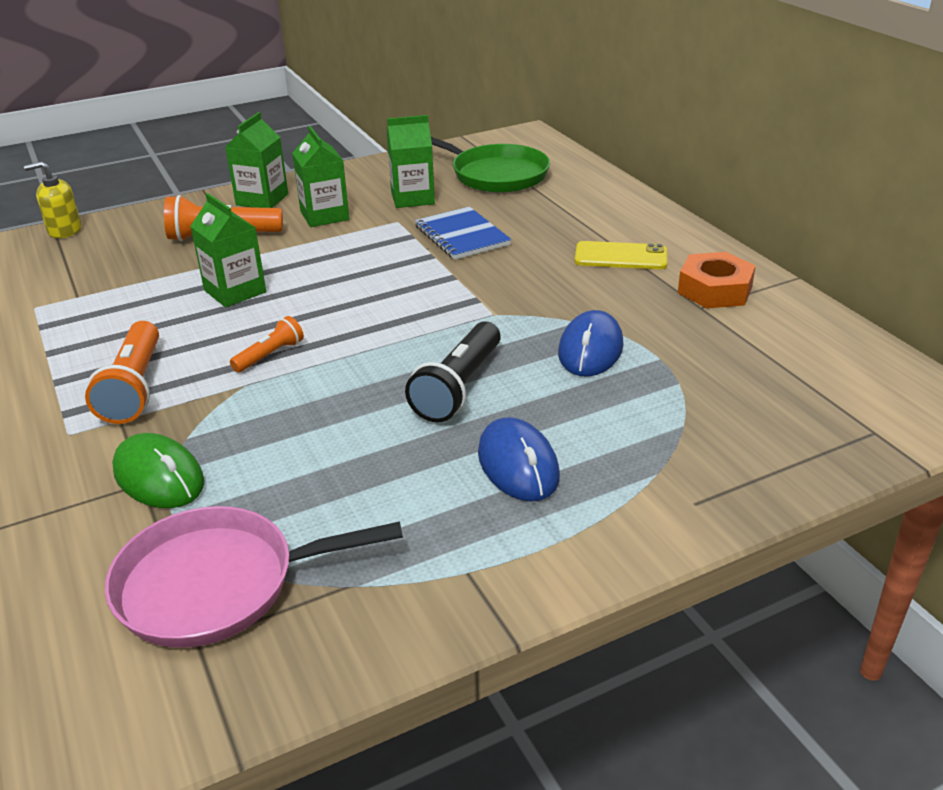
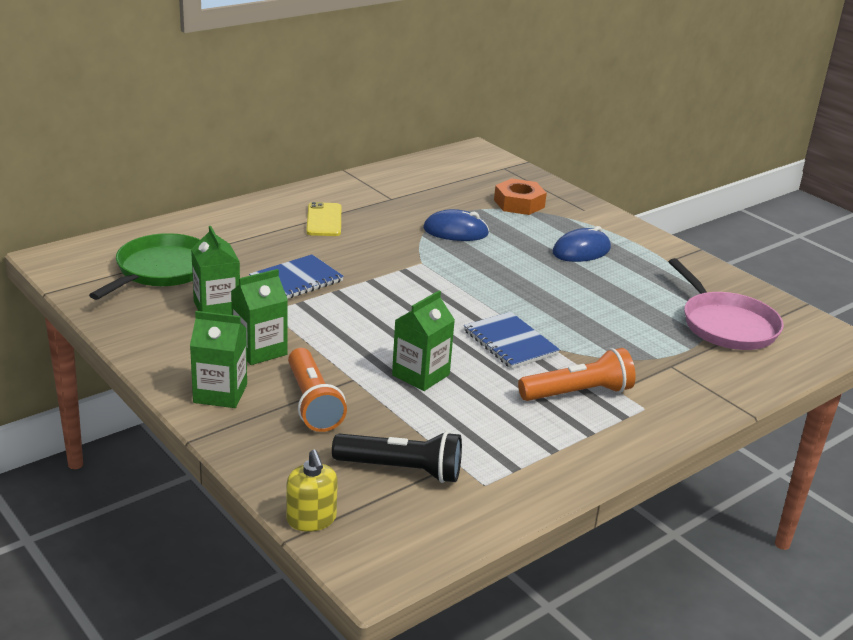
camera: 105 degrees left, 5 degrees down
(159, 477) = (662, 360): green mouse -> none
(270, 355) = (510, 342): orange flashlight -> blue notebook
(458, 387) = (516, 270): black flashlight -> black flashlight (401, 470)
(715, 290) = (367, 193): orange nut -> orange nut (519, 203)

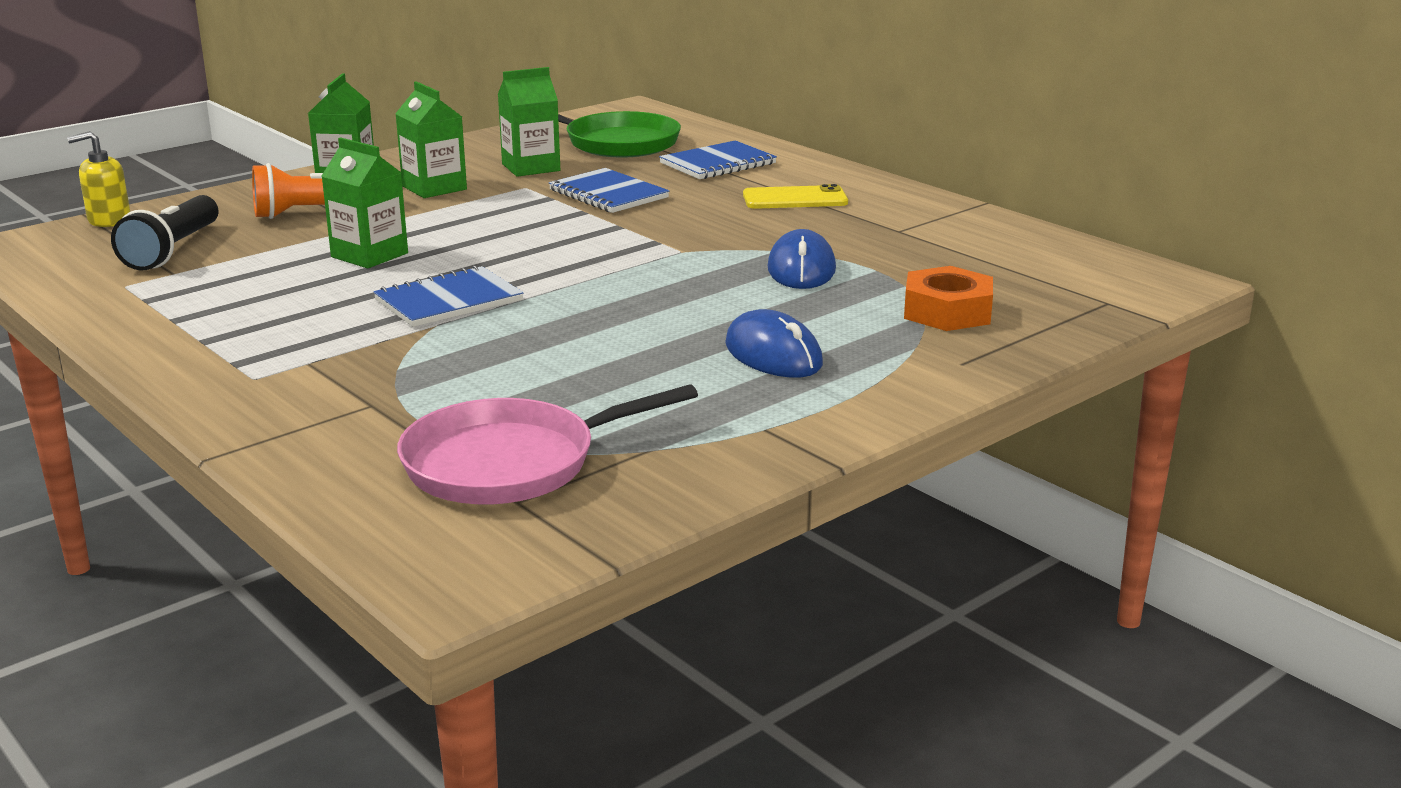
camera: 90 degrees right, 5 degrees down
(234, 237) = (718, 163): none -> blue notebook
(578, 393) = (305, 337): orange flashlight -> none

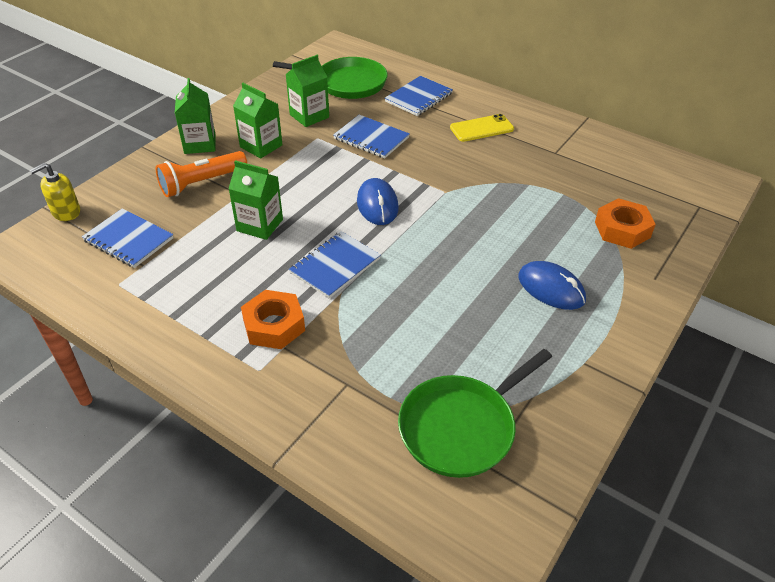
camera: 15 degrees left, 20 degrees up
(173, 250) = (129, 239): black flashlight -> blue notebook
(310, 342) = (274, 325): none -> orange nut
(509, 463) = (461, 427): pink pan -> green pan
(801, 269) = (522, 200): blue mouse -> blue mouse (377, 205)

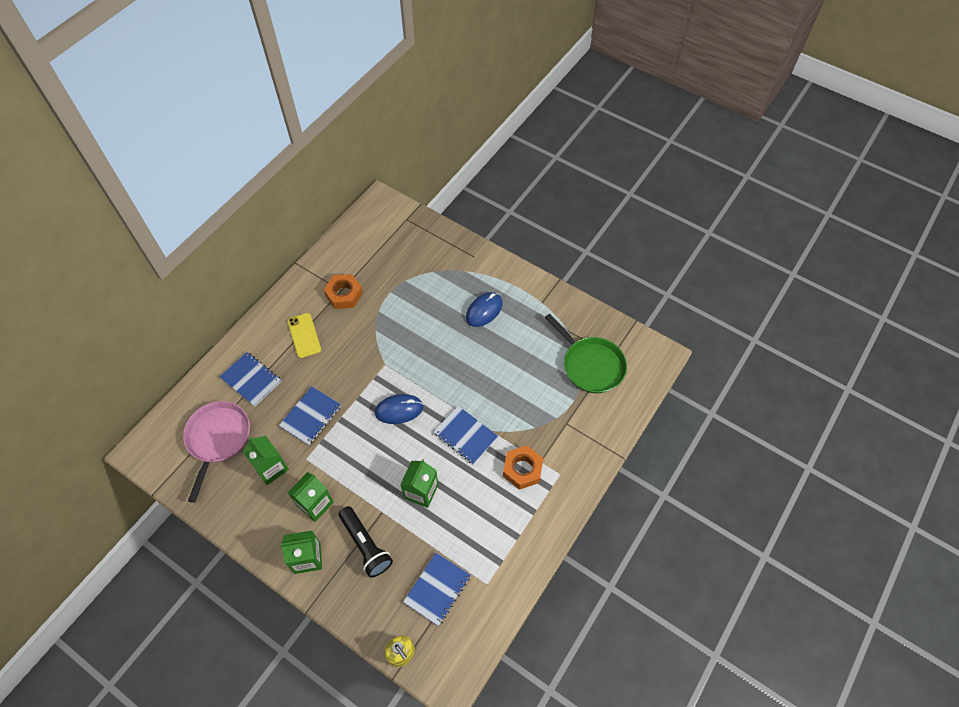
camera: 90 degrees left, 15 degrees up
(202, 183) = (365, 545): orange flashlight -> black flashlight
(347, 83) = (218, 439): green pan -> pink pan
(622, 229) = (429, 264): orange nut -> orange nut (344, 294)

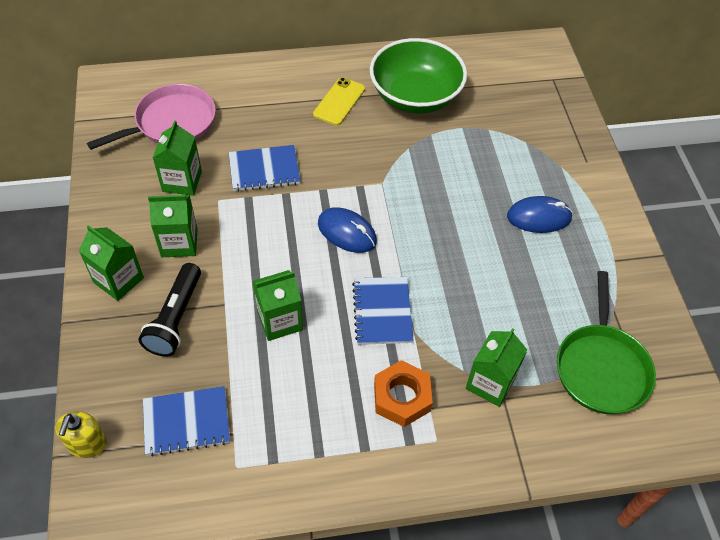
camera: 45 degrees right, 5 degrees down
(251, 380) = (253, 100): blue notebook -> none
(344, 294) = (415, 96): orange nut -> green bowl
(553, 421) = (490, 383): none -> green carton

